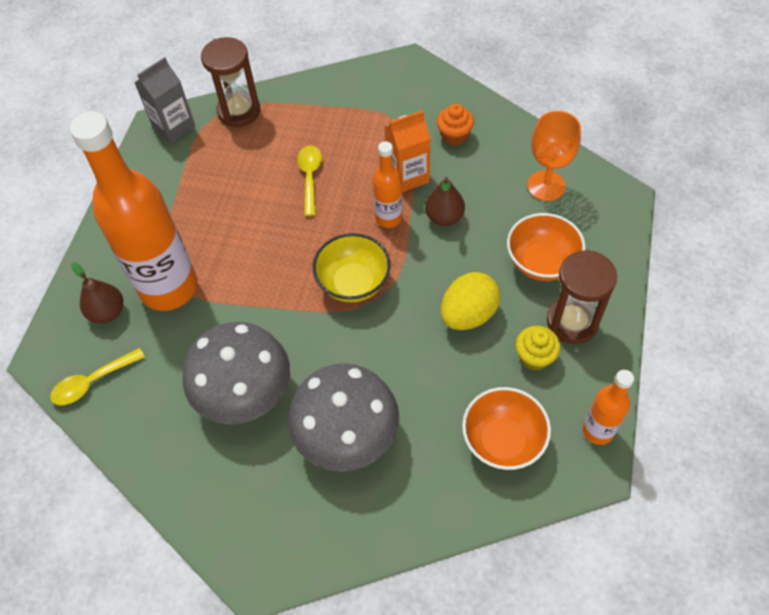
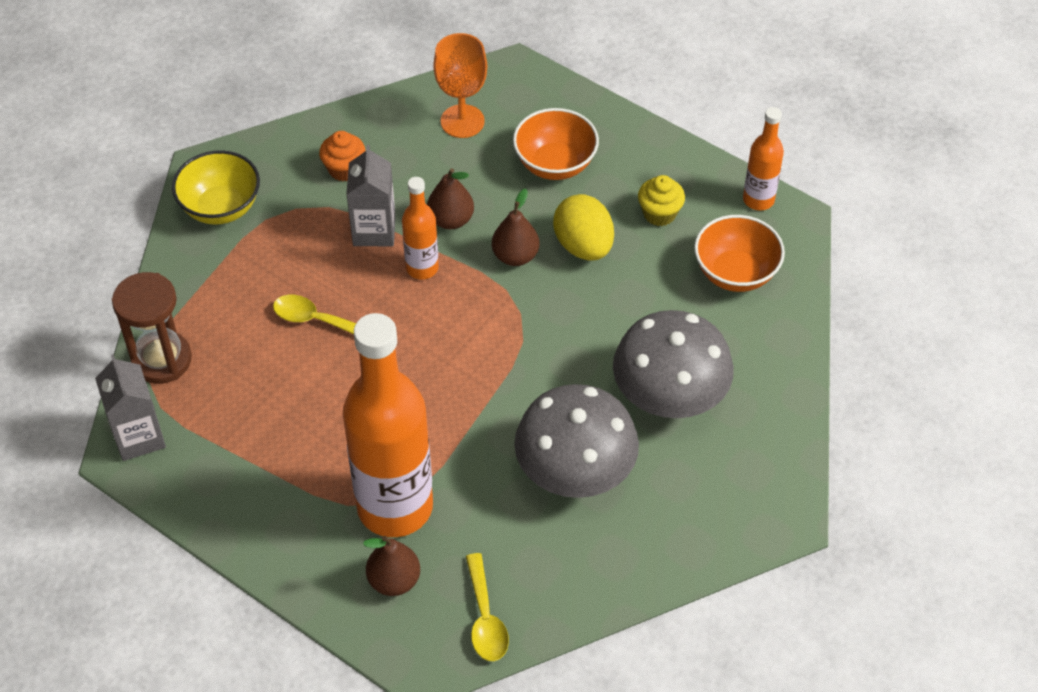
camera: 70 degrees left, 5 degrees down
(353, 283) = (490, 328): yellow bowl -> yellow bowl (221, 207)
(408, 176) = (374, 230): orange carton -> grey carton
(432, 272) = (515, 256): none -> brown pear
(572, 322) = (636, 169): brown hourglass -> none

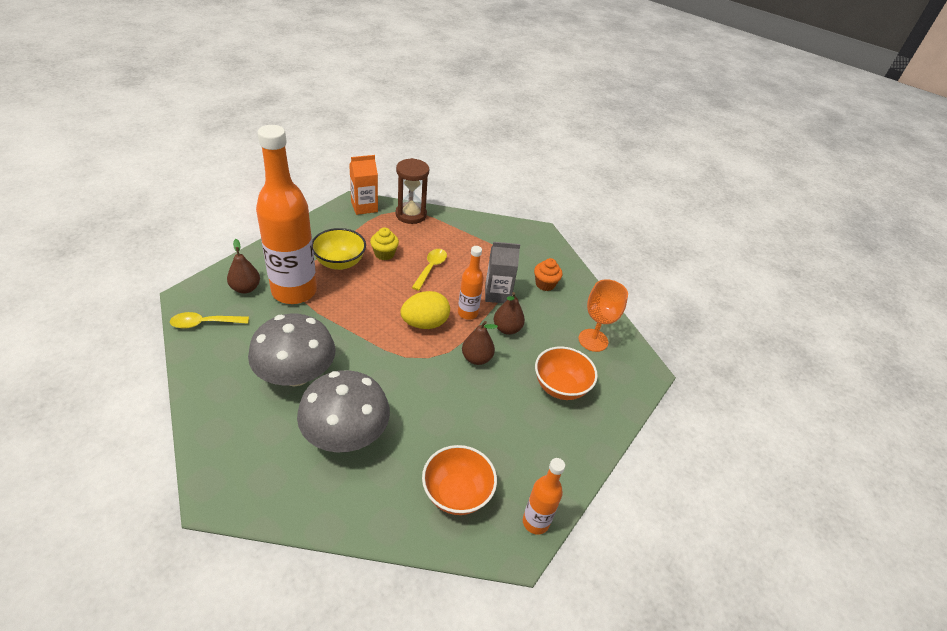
camera: 85 degrees right, 10 degrees down
(139, 437) = (364, 207): grey carton -> orange carton
(221, 207) = (512, 237): yellow bowl -> yellow bowl (339, 262)
(583, 246) = (485, 396): yellow egg -> yellow egg (425, 323)
(659, 214) = (517, 447): yellow cupcake -> yellow cupcake (384, 254)

